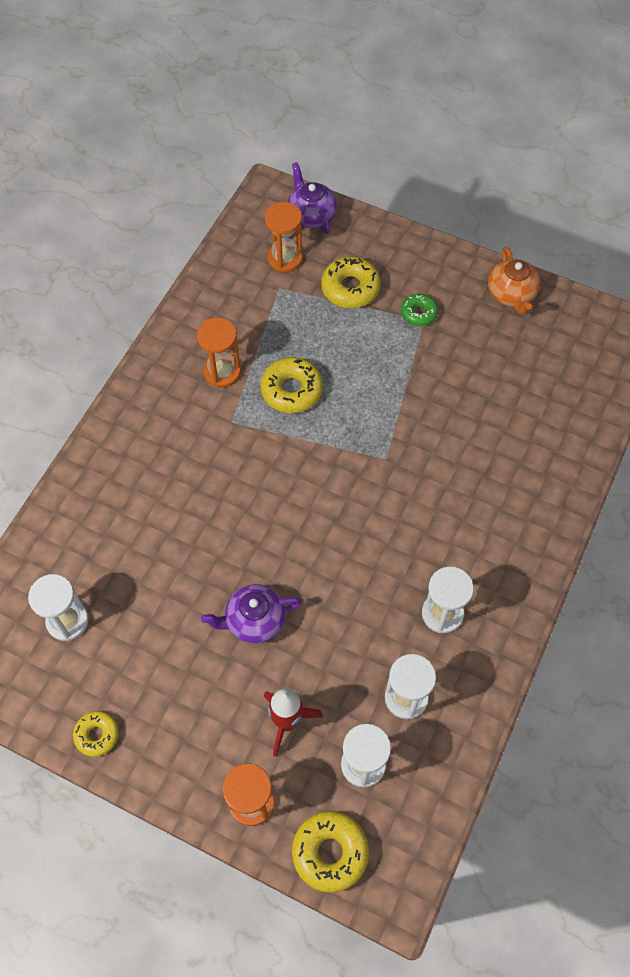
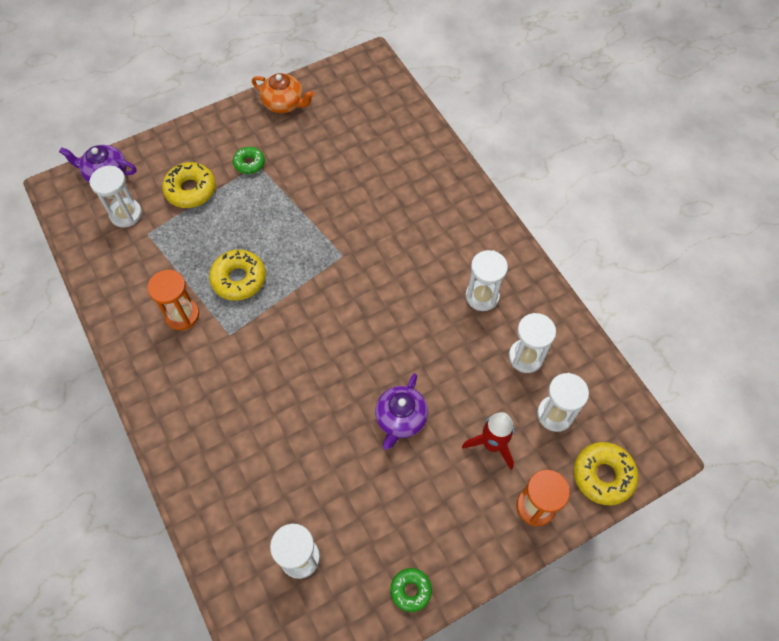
camera: 55 degrees left, 0 degrees up
(97, 735) = (410, 590): yellow donut -> green donut
(285, 258) = (126, 214): orange hourglass -> white hourglass

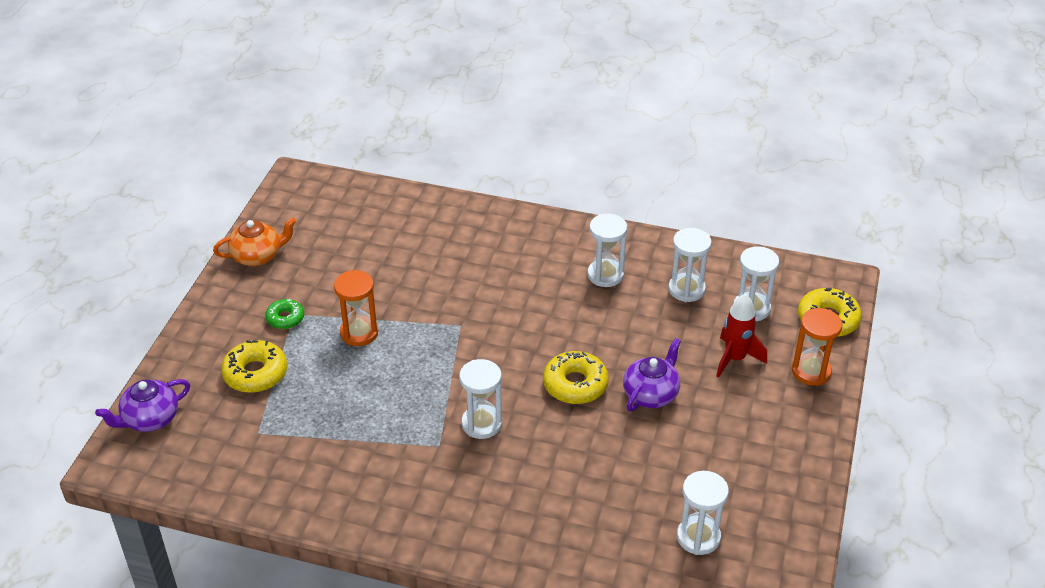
camera: 45 degrees left, 20 degrees down
(126, 214) = (215, 433): white hourglass -> white hourglass (481, 424)
(182, 315) = (377, 464): orange hourglass -> orange hourglass (359, 333)
(239, 279) = (393, 403): yellow donut -> yellow donut (575, 384)
(400, 419) = (651, 394): purple teapot -> purple teapot turned 120 degrees counterclockwise
(410, 590) = (799, 488): green donut -> none

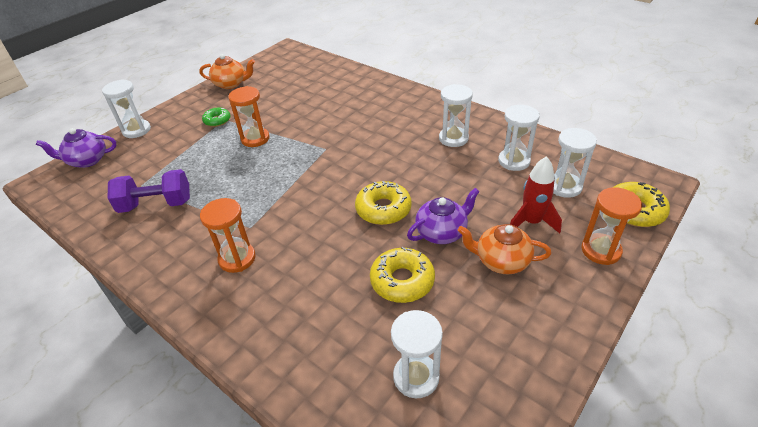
camera: 25 degrees right, 0 degrees up
(255, 373) = (171, 148): yellow donut -> yellow donut (402, 281)
(301, 450) = (156, 204): none -> purple dumbbell
(451, 483) = (237, 259): none -> orange hourglass
(481, 424) = (292, 220): white hourglass -> white hourglass (136, 130)
(723, 408) = (501, 261): none -> orange teapot

